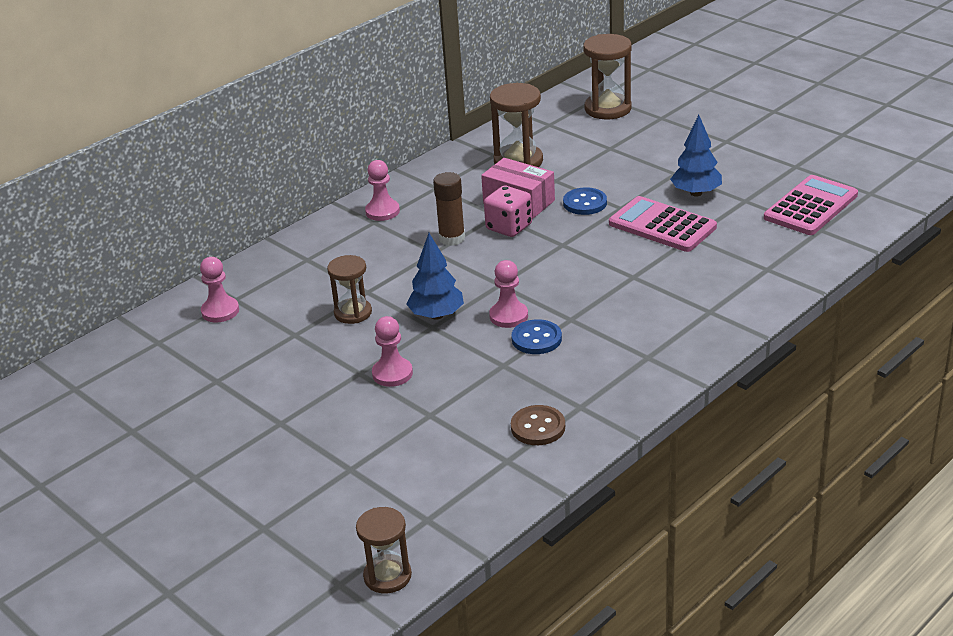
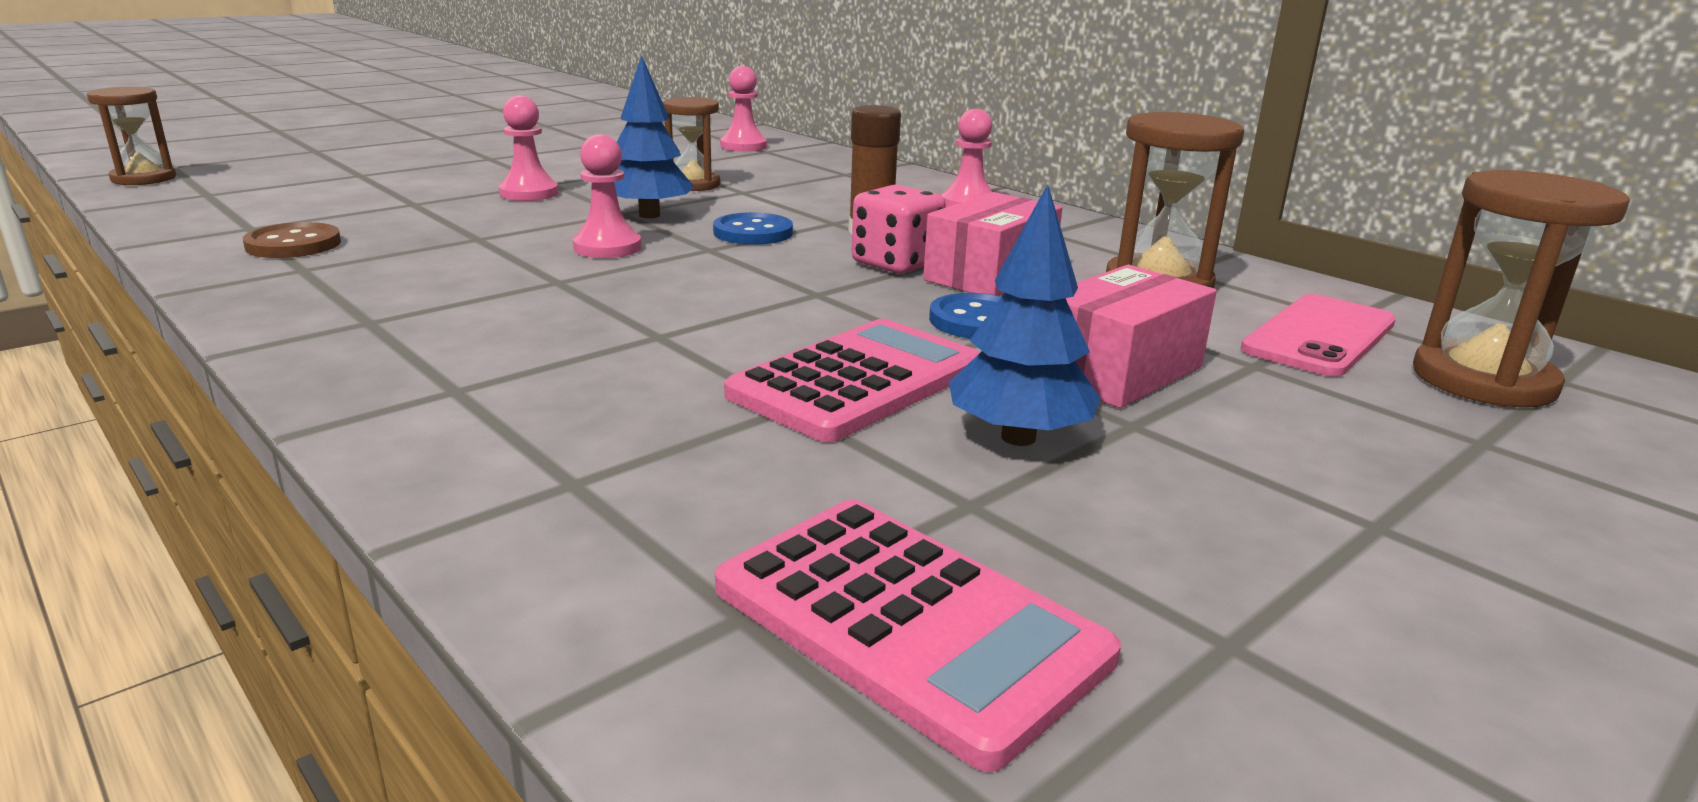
camera: 90 degrees right, 10 degrees down
(536, 339) = (523, 258): blue button -> blue button (753, 233)
(573, 132) = (1319, 336): none -> pink phone
(628, 174) = (1118, 371): none -> pink box

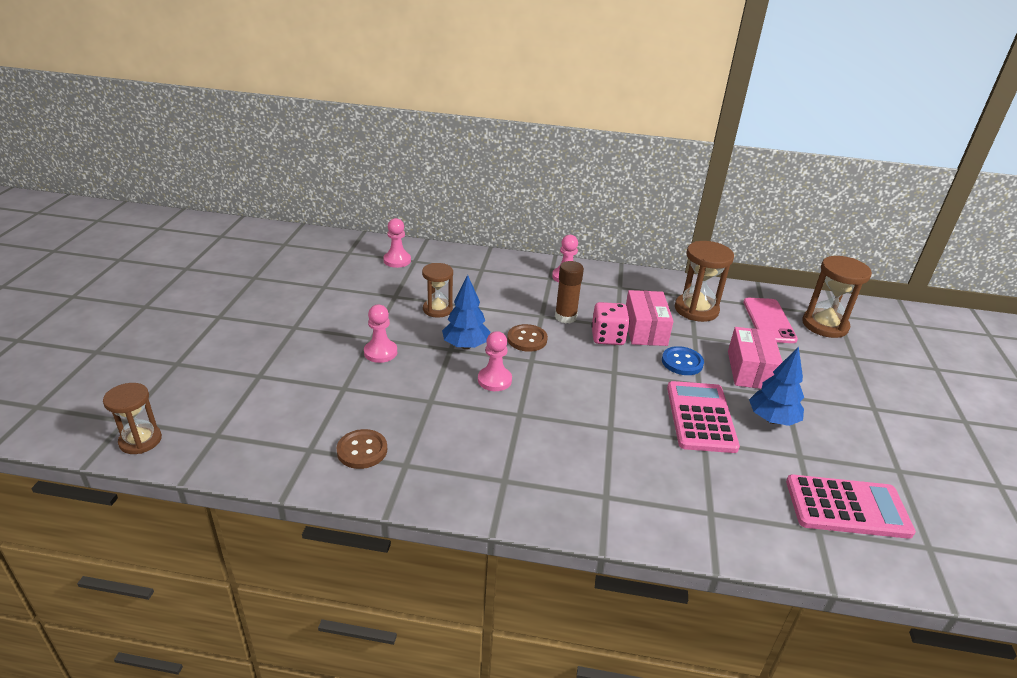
camera: 40 degrees left, 10 degrees up
(753, 233) = (527, 339): blue button -> brown button

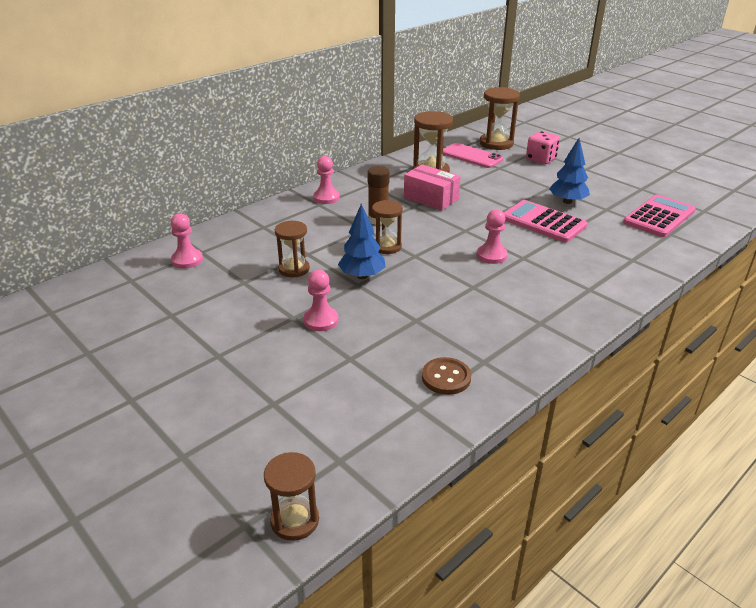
camera: 50 degrees left, 0 degrees up
(494, 380) = (421, 281): pink pawn -> pink pawn (491, 255)
(527, 339) = (386, 246): brown button -> brown hourglass
(607, 337) = (423, 215): pink dice -> pink dice (541, 159)
(682, 362) = (482, 202): blue button -> none
(750, 370) = (514, 185): pink box -> none

